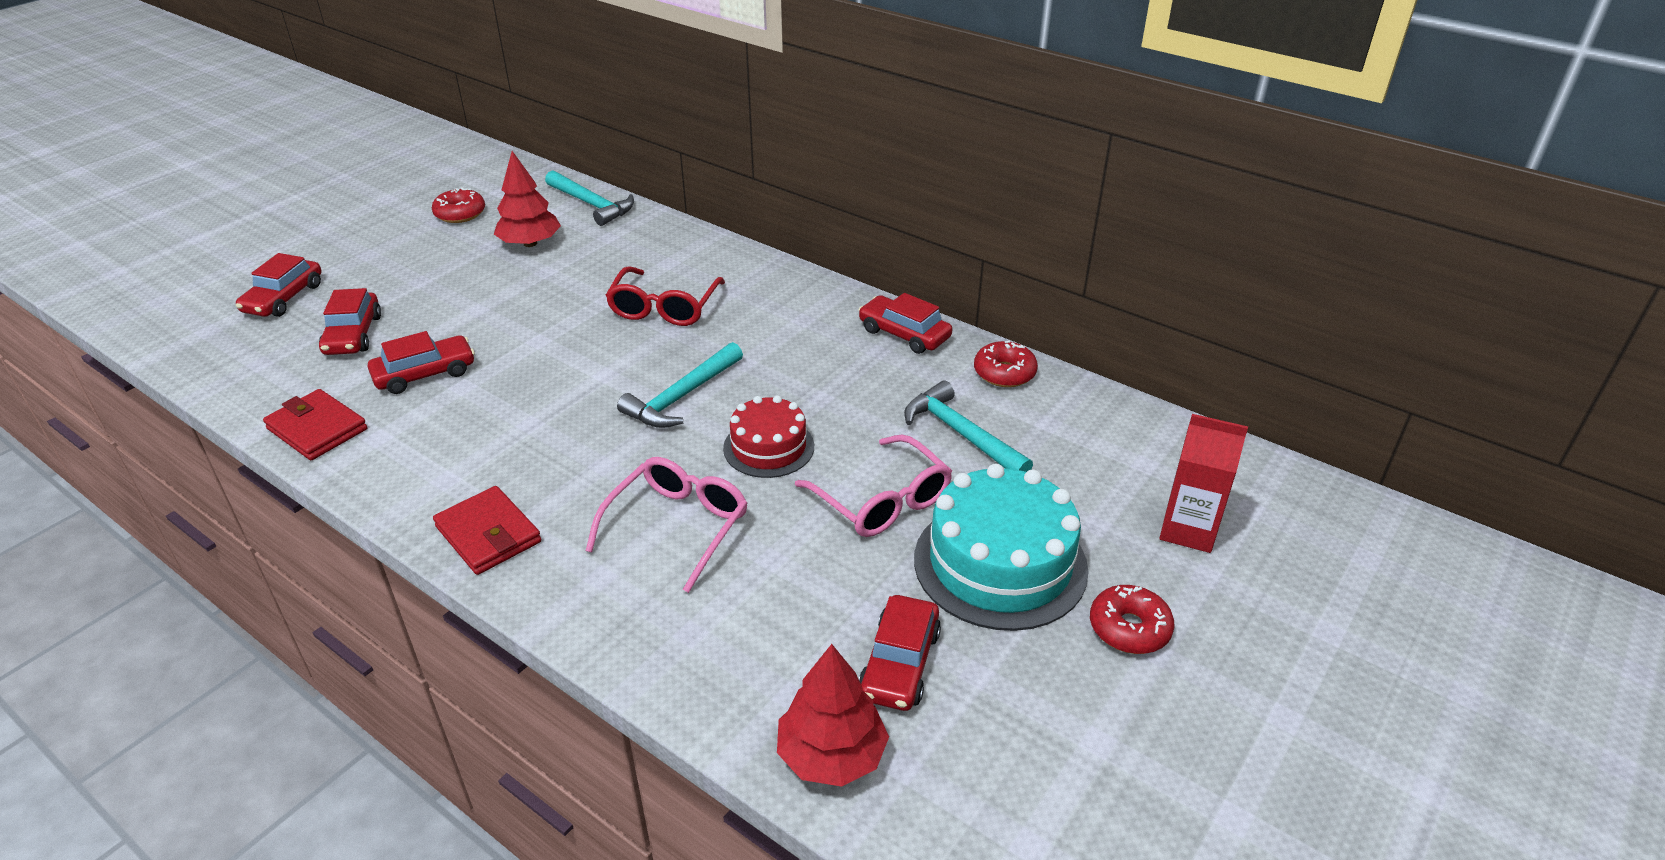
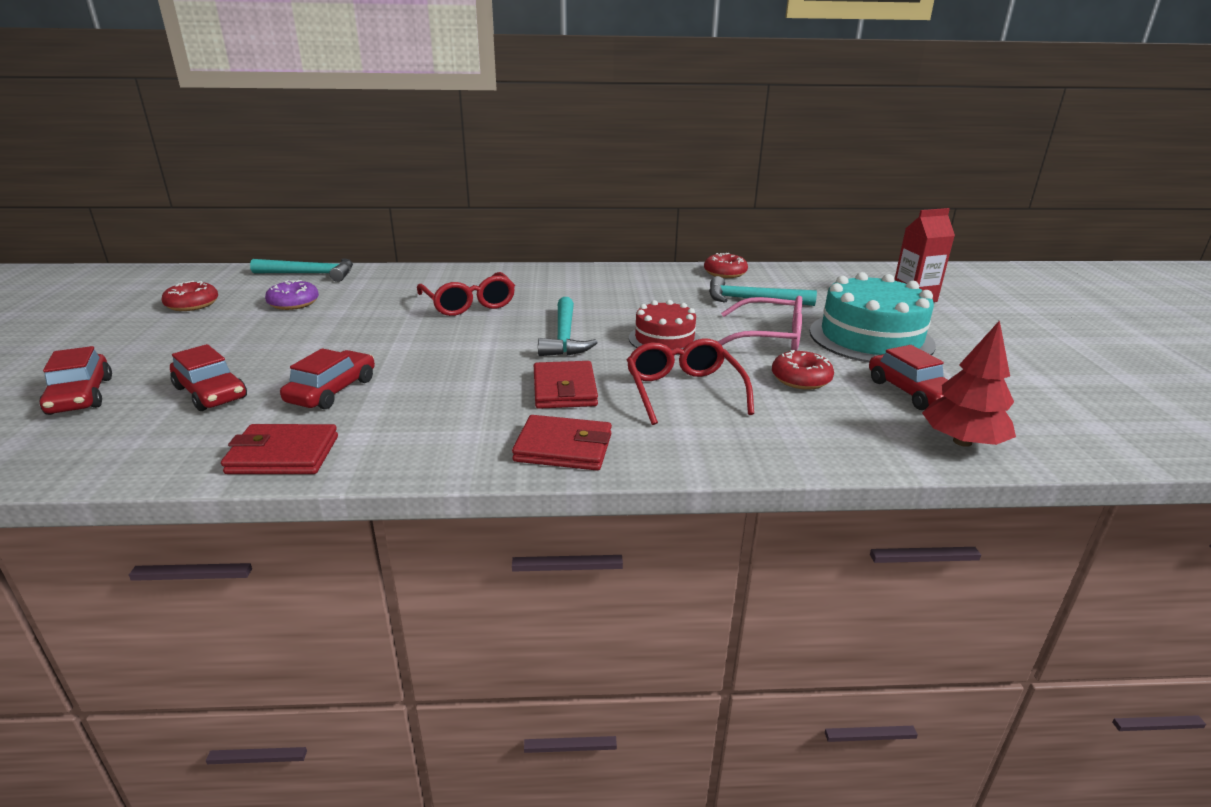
camera: 40 degrees left, 10 degrees down
(530, 243) = (293, 303): red tree -> purple donut
(584, 467) = (564, 389): none -> red wallet
(677, 527) = (683, 391): pink glasses -> red glasses
(904, 334) = (643, 274): red car -> none
(1129, 628) = (965, 337): red donut -> red donut (801, 379)

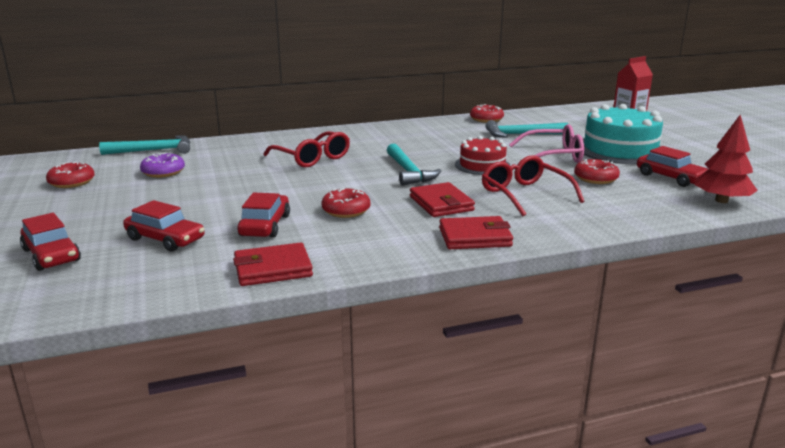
camera: 15 degrees left, 5 degrees down
(441, 383) = (346, 211): none -> red donut

